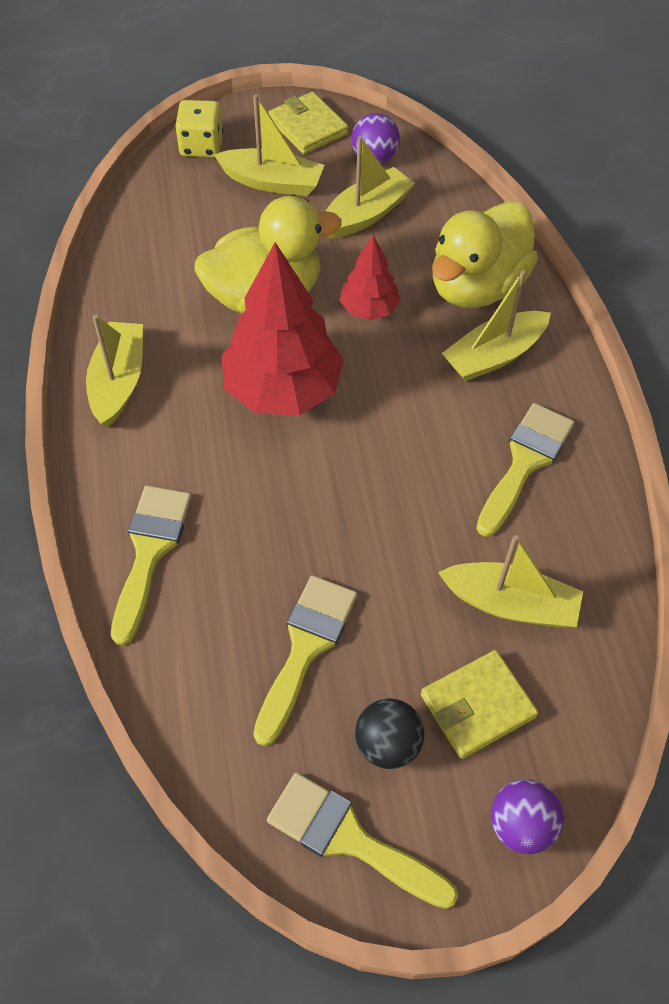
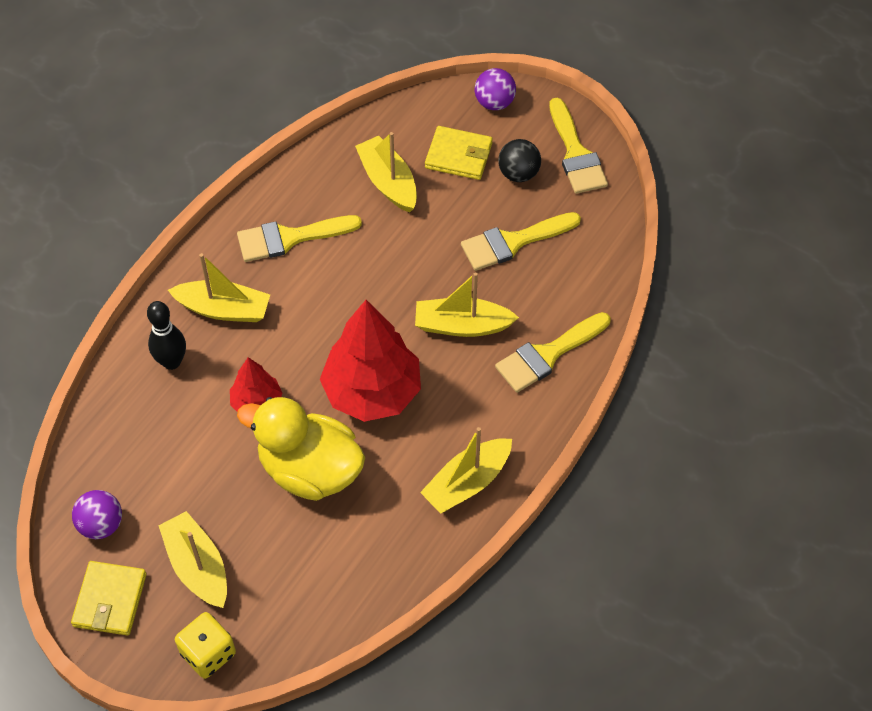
camera: 135 degrees left, 0 degrees up
(365, 214) = (169, 478): yellow boat -> yellow boat (462, 325)
(477, 286) = (172, 362): yellow duck -> black bowling pin

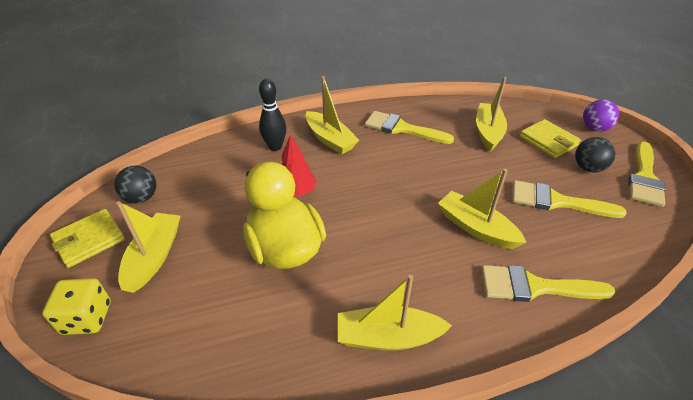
camera: 40 degrees right, 15 degrees down
(101, 524) = (141, 198): purple ball -> black ball
(372, 392) = (374, 229): red tree -> none

